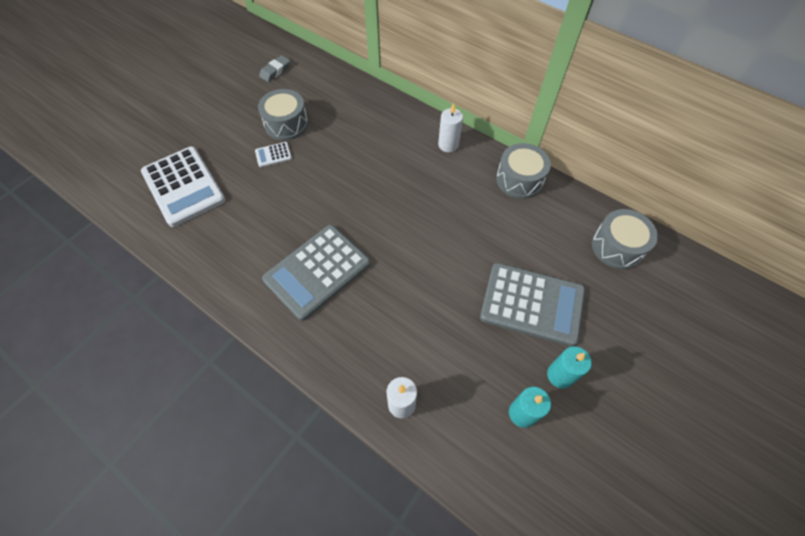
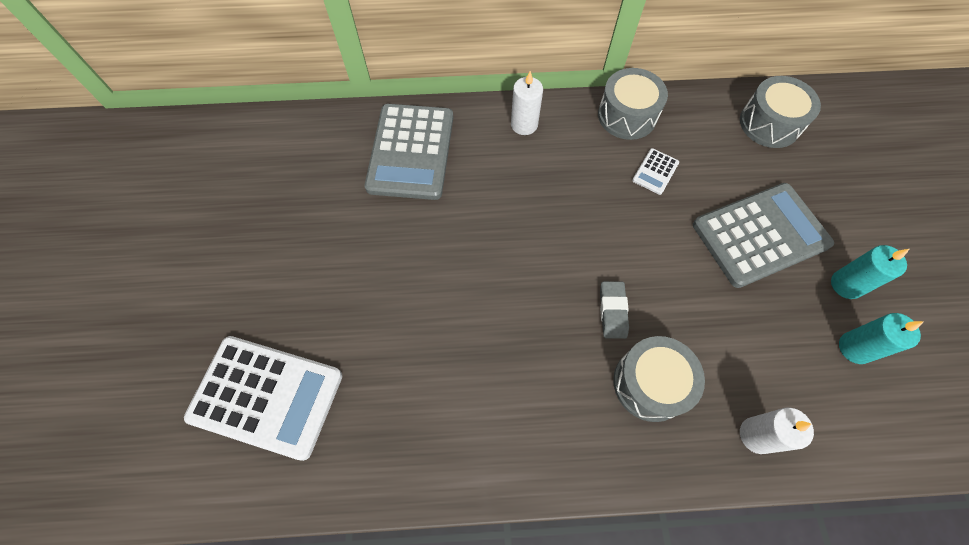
camera: 40 degrees left, 5 degrees up
(273, 155) = (342, 272): white calculator -> white calculator (655, 171)
(275, 71) = (233, 165): grey eraser -> grey eraser (612, 311)
(286, 124) = (318, 223): grey drum -> grey drum (650, 383)
(317, 271) = (536, 369): grey calculator -> grey calculator (411, 152)

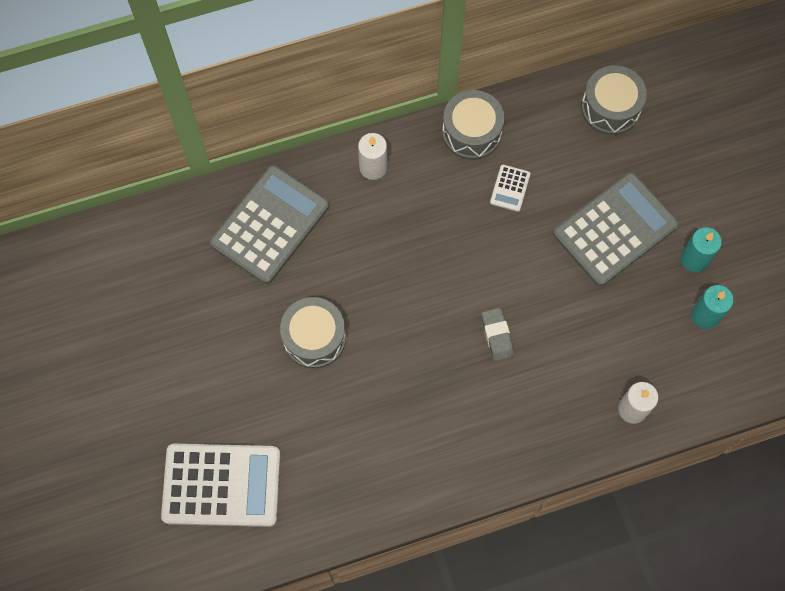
camera: 15 degrees left, 5 degrees up
(411, 152) = (270, 225): grey calculator -> grey calculator turned 135 degrees counterclockwise
(650, 383) = (540, 390): grey drum -> grey drum (314, 338)

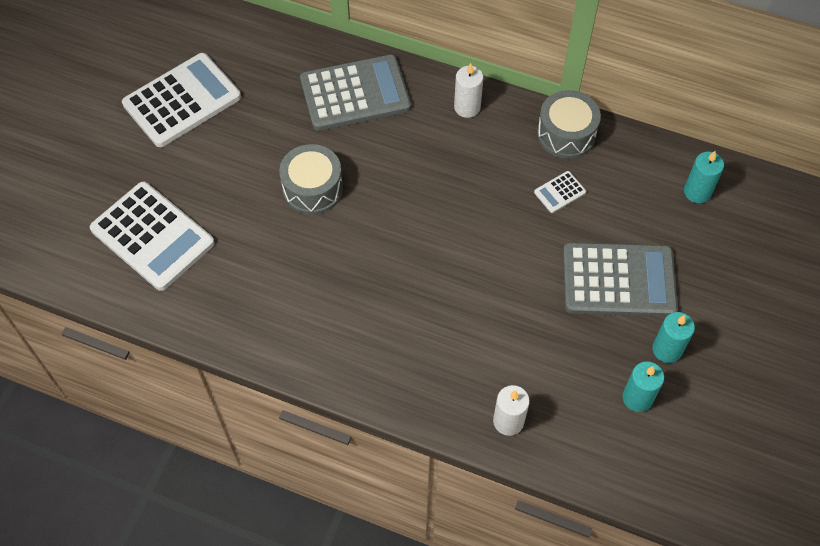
camera: 40 degrees right, 10 degrees down
(127, 345) = (182, 101): none -> white calculator
(497, 335) = (450, 286): grey eraser -> none
(610, 108) = (697, 192): grey drum -> turquoise candle

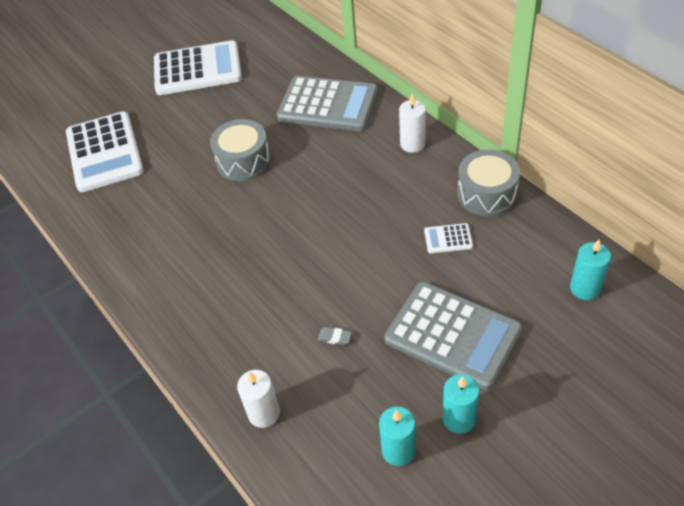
camera: 35 degrees right, 10 degrees down
(522, 327) = (334, 337): none -> grey eraser

